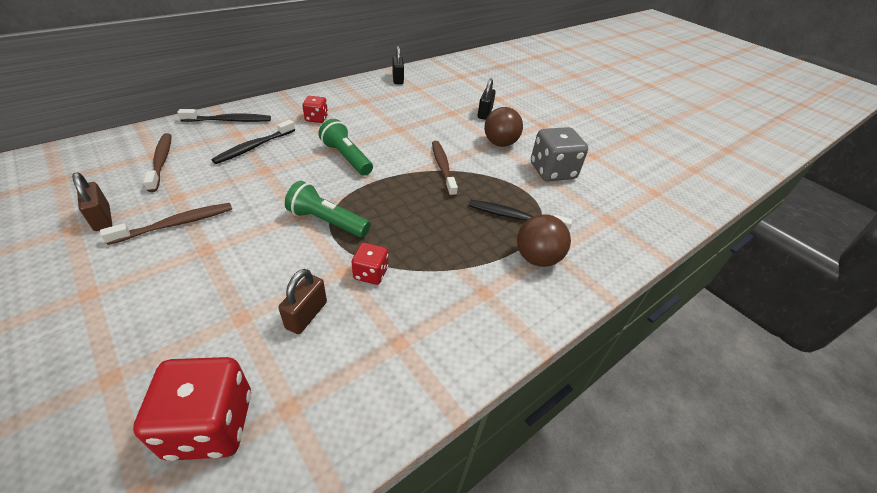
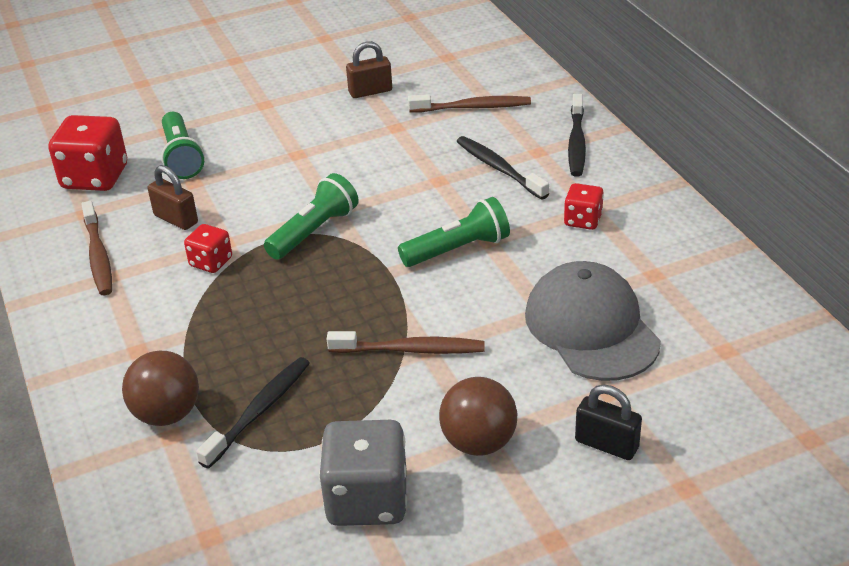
camera: 110 degrees right, 5 degrees down
(176, 224) = (346, 132): brown toothbrush -> brown toothbrush (98, 256)
(185, 341) = (182, 157): none -> green flashlight
(398, 79) = (763, 326): black padlock -> none
(409, 116) = (591, 327): none -> grey cap

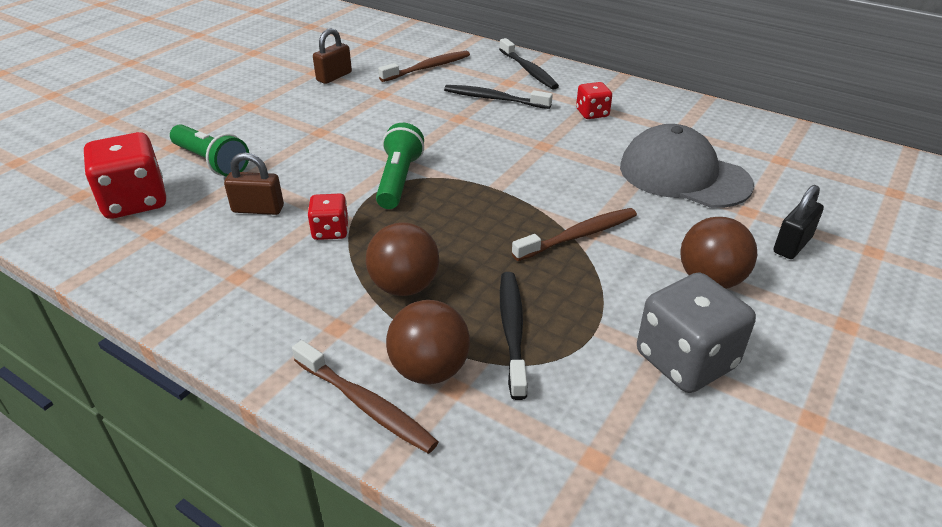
camera: 35 degrees left, 0 degrees up
(98, 256) = (208, 263): brown toothbrush -> brown toothbrush (366, 405)
(218, 337) = (404, 286): none -> brown ball
(458, 249) = (528, 157): green flashlight -> none
(606, 444) = (792, 245): black padlock -> black padlock turned 45 degrees counterclockwise

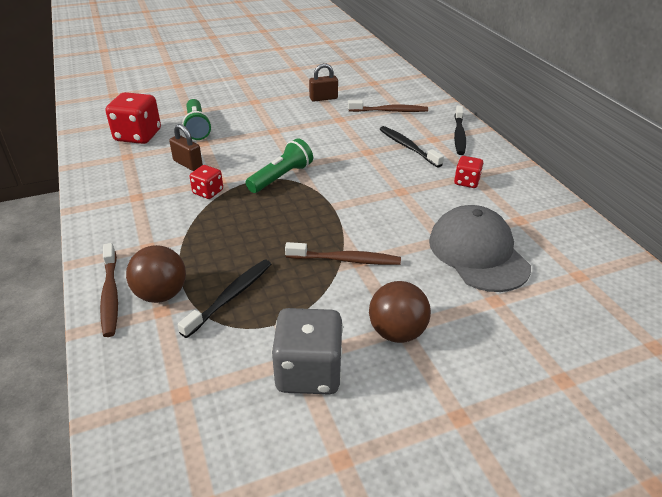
camera: 35 degrees right, 0 degrees up
(404, 286) = (206, 242): brown ball -> none
(792, 245) = (496, 340): black padlock -> none

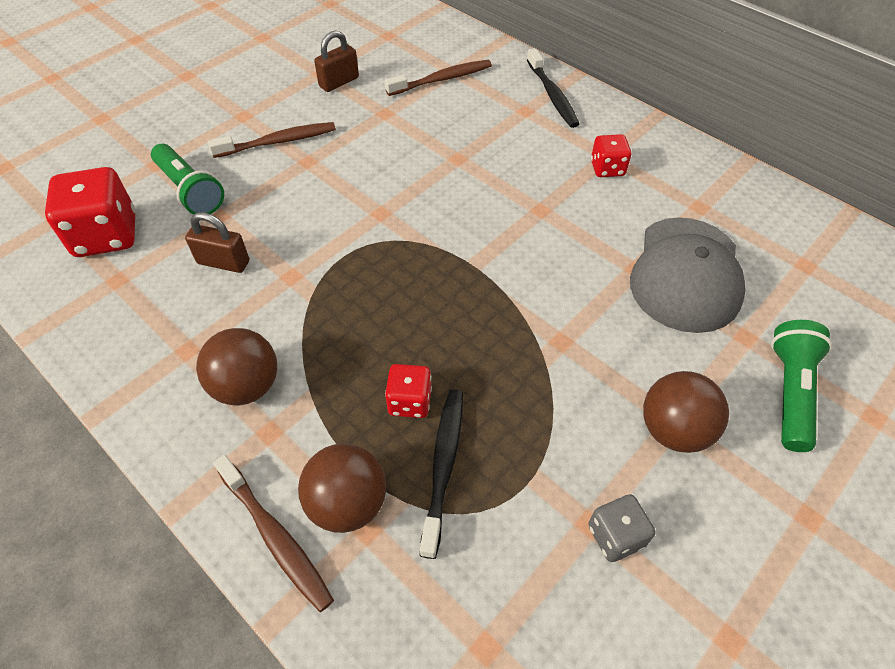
camera: 25 degrees left, 15 degrees up
(153, 222) = (247, 386): none -> brown ball
(208, 192) = (289, 302): red dice -> red dice (409, 401)
(281, 177) = (374, 240): green flashlight -> green flashlight (789, 392)
(309, 372) = (615, 536): grey dice -> grey dice, size x0.55
(346, 260) = (546, 346): brown toothbrush -> brown toothbrush (278, 142)
(408, 147) = (503, 134): black toothbrush -> none
(478, 253) = (686, 274): grey cap -> grey cap turned 120 degrees counterclockwise

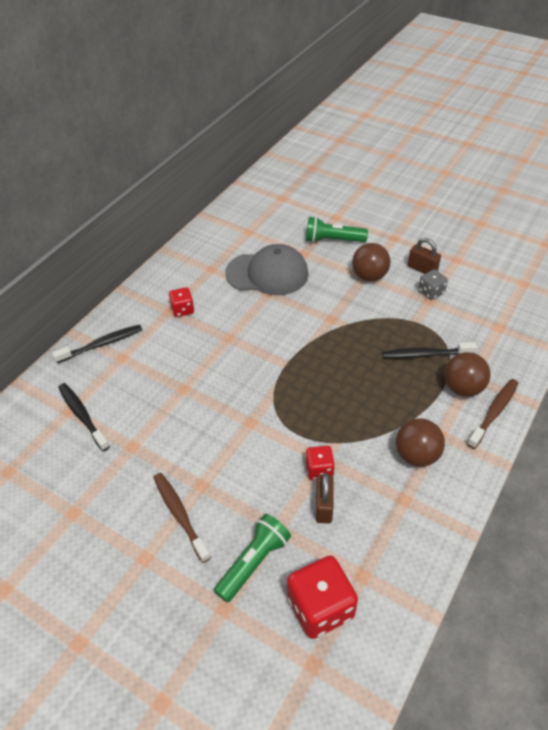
camera: 100 degrees left, 5 degrees down
(339, 82) = (88, 492): brown padlock -> brown padlock (422, 269)
(409, 401) = (394, 375): red dice -> red dice (319, 470)
(442, 79) = (82, 416): brown toothbrush -> black toothbrush

